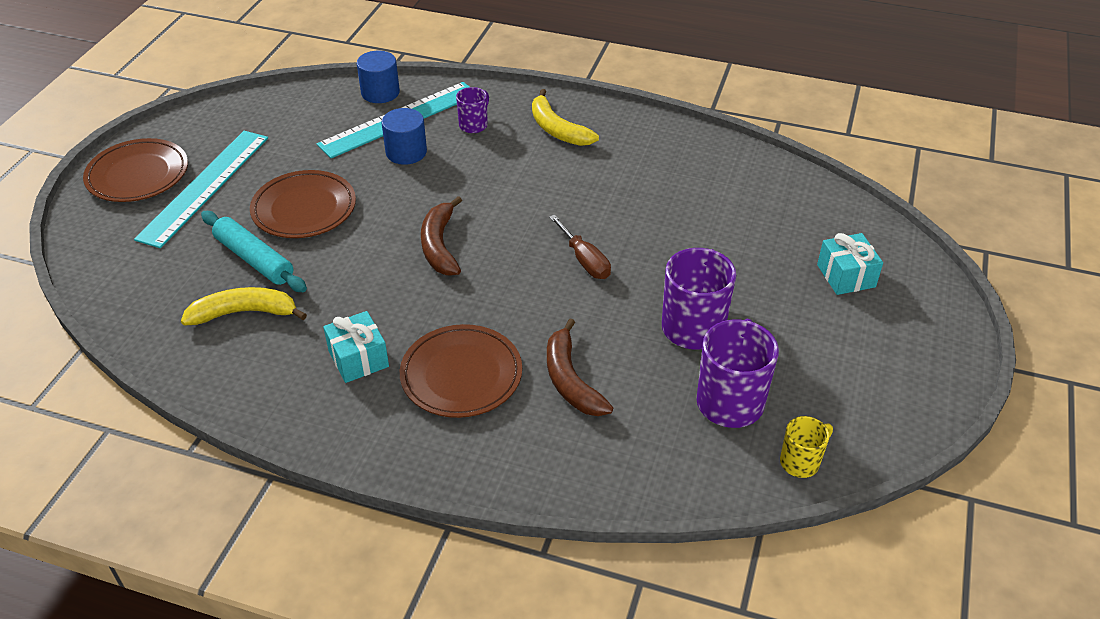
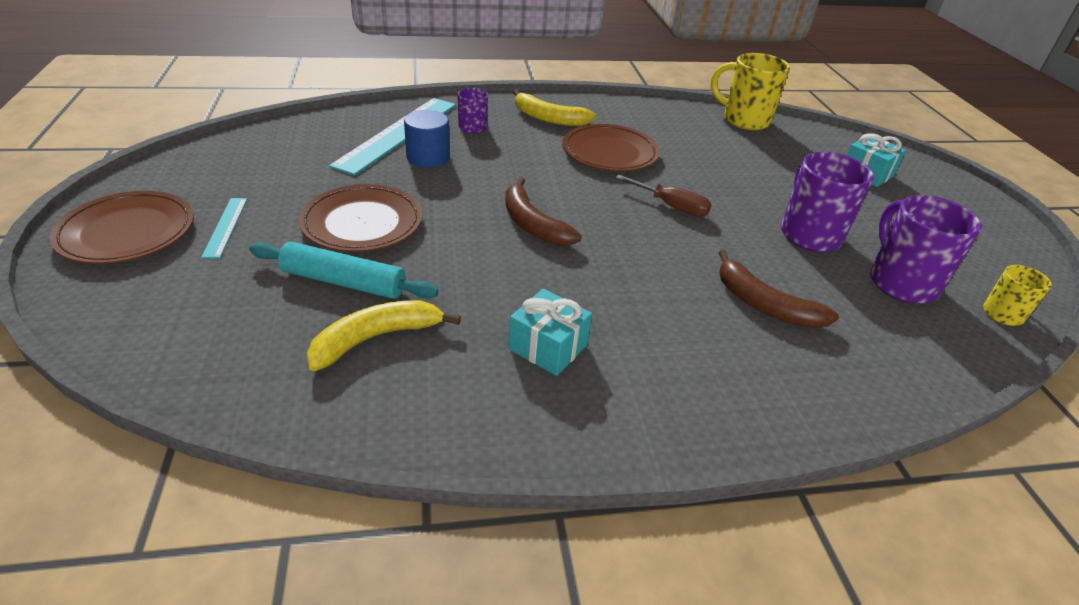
camera: 30 degrees left, 5 degrees down
(204, 186) = (225, 227): turquoise ruler -> turquoise ruler, size x0.47
(380, 92) = (360, 117): blue cylinder -> none
(461, 375) = (665, 330): brown plate -> brown plate (609, 153)
(775, 175) = (744, 120): none -> yellow mug

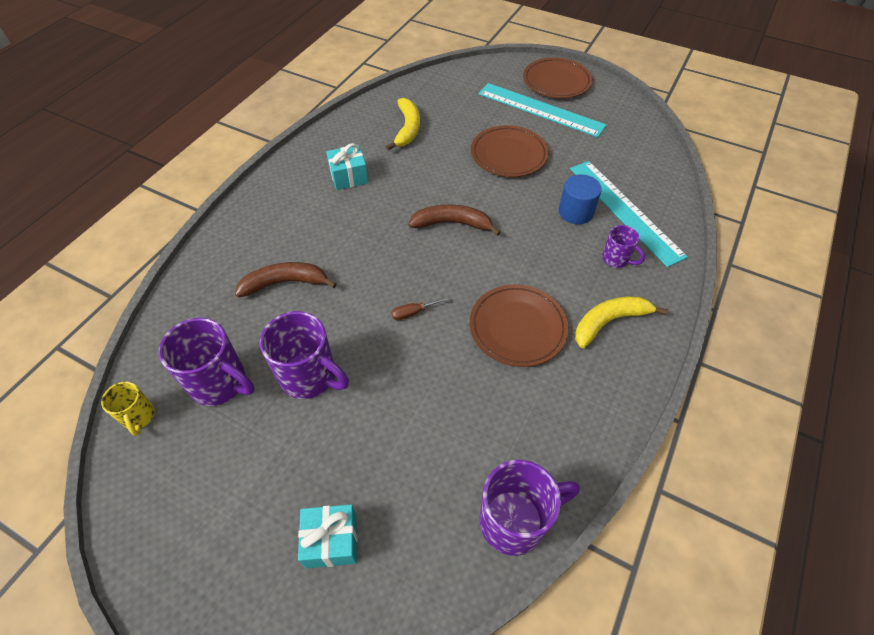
camera: 130 degrees right, 15 degrees up
(225, 227) = (540, 109): turquoise ruler -> turquoise ruler, size x2.14
(343, 282) = (458, 132): turquoise rolling pin -> none
(671, 206) = (413, 313): brown screwdriver -> brown screwdriver, size x0.66
(744, 120) = (515, 520): yellow mug -> purple mug

